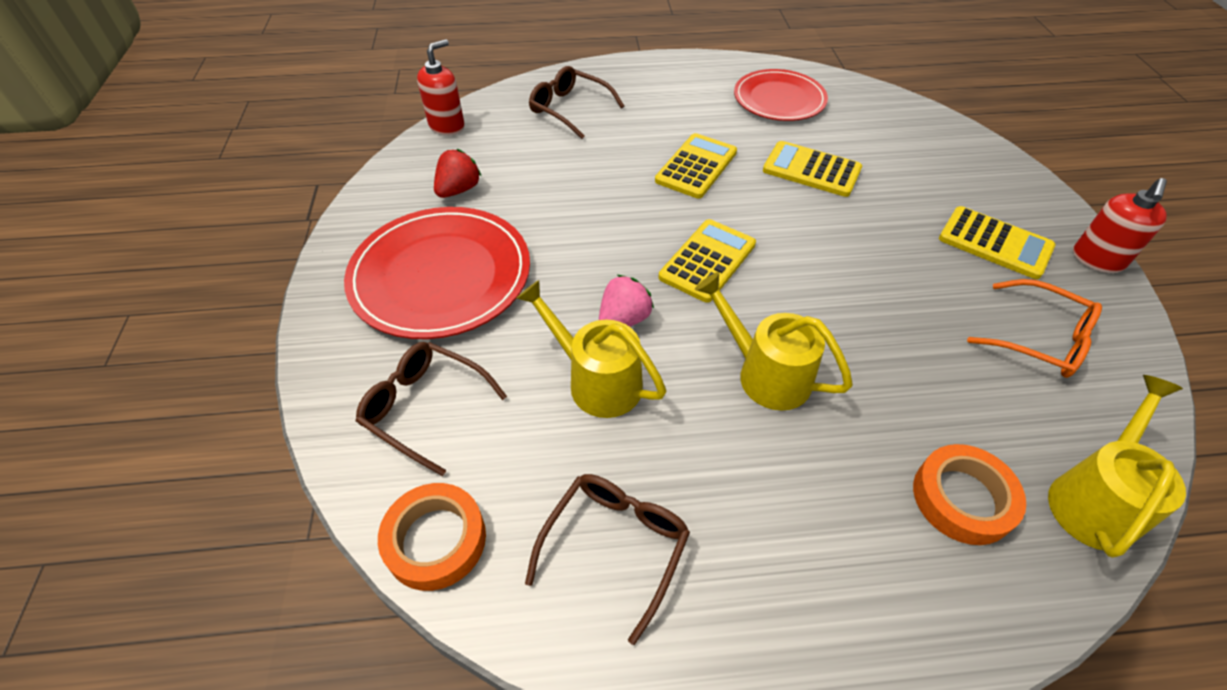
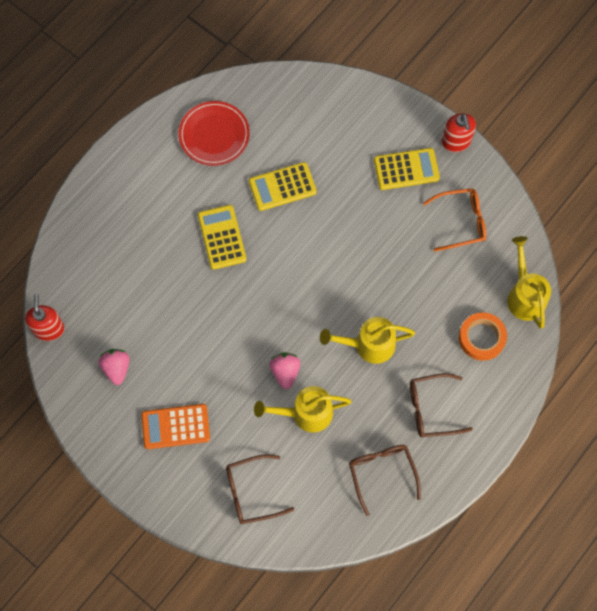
camera: 45 degrees left, 20 degrees up
(435, 540) = (319, 533): orange tape -> none
(441, 275) = (175, 426): red plate -> orange calculator
(459, 190) = (116, 368): red strawberry -> pink strawberry
(569, 109) = (103, 251): brown glasses -> brown glasses (431, 409)
(707, 261) = (289, 301): yellow calculator -> none

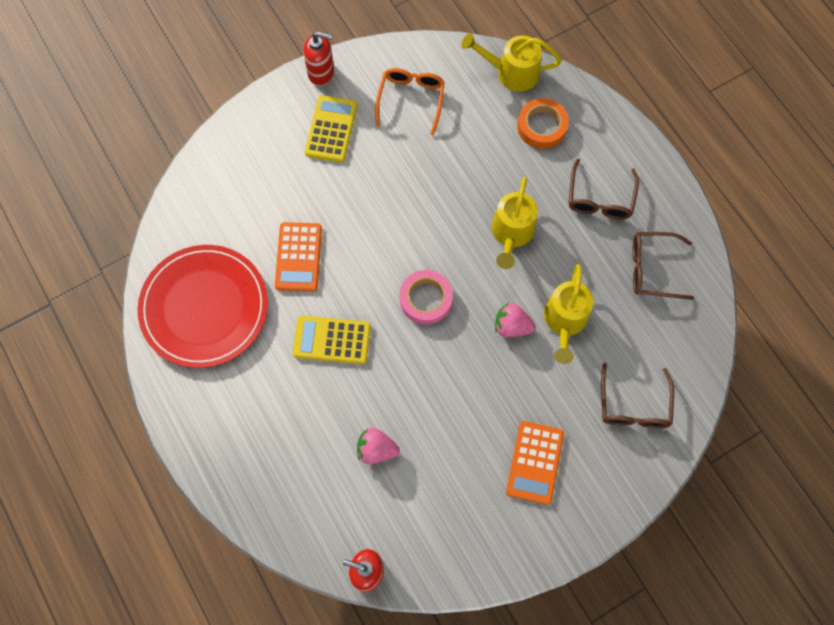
camera: 70 degrees left, 0 degrees up
(116, 368) = (444, 507): pink strawberry -> pink strawberry (376, 449)
(214, 135) = (204, 307): red plate -> red plate, size x1.51
(282, 187) = (298, 257): yellow calculator -> orange calculator
(283, 296) = (426, 299): none -> pink tape

